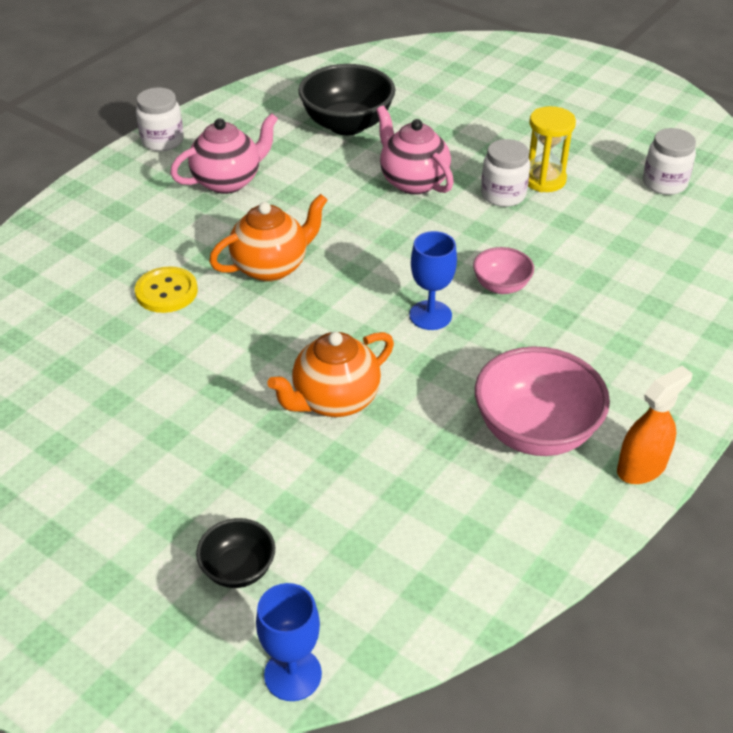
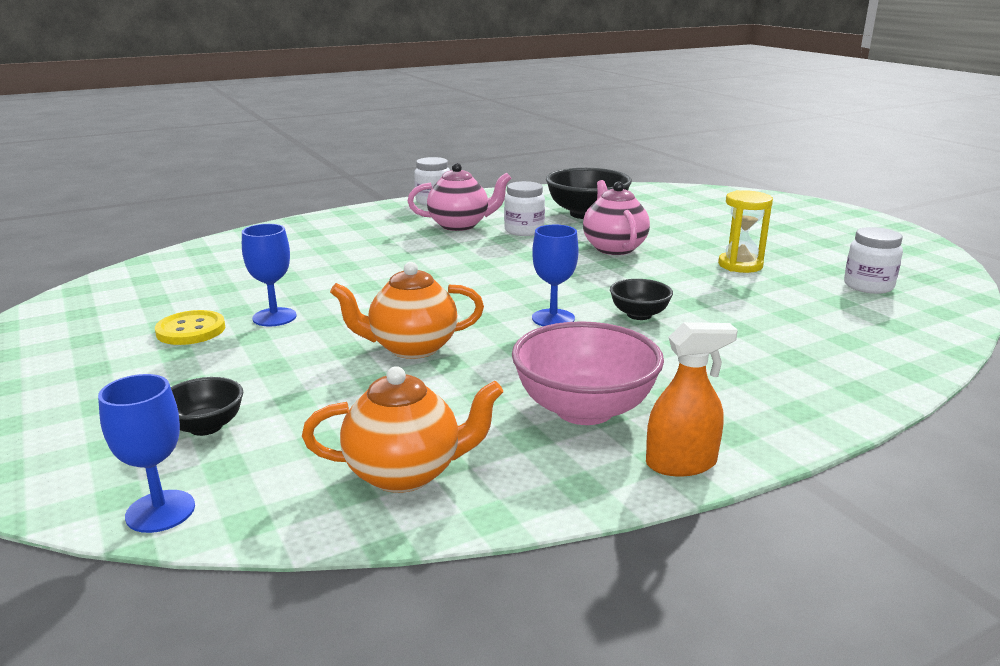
camera: 25 degrees right, 20 degrees down
(163, 399) = (274, 317): none -> blue goblet
(166, 292) = (347, 266): yellow button -> yellow button (191, 330)
(271, 267) = (444, 269): orange teapot -> orange teapot (405, 473)
(501, 286) = (639, 315): pink bowl -> black bowl
(503, 195) = (691, 267): white jar -> white jar (524, 231)

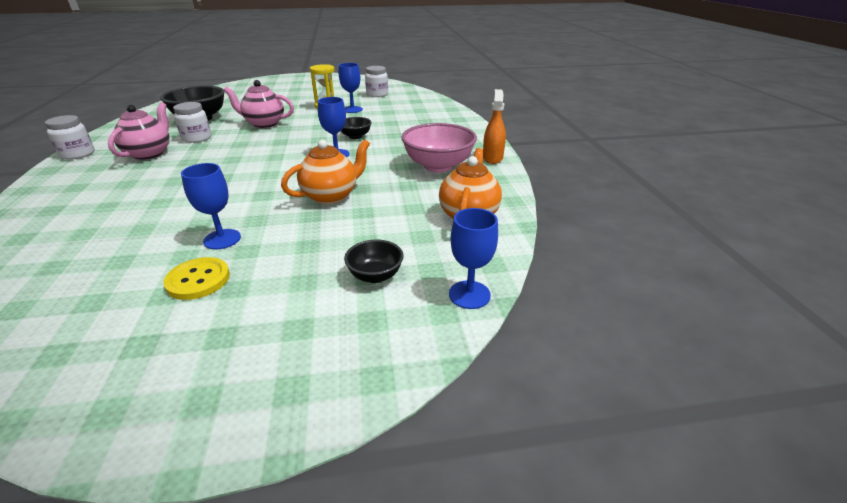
camera: 70 degrees left, 10 degrees up
(411, 348) = (331, 196): orange teapot -> orange teapot turned 135 degrees counterclockwise
(756, 285) = (352, 109): none -> blue goblet

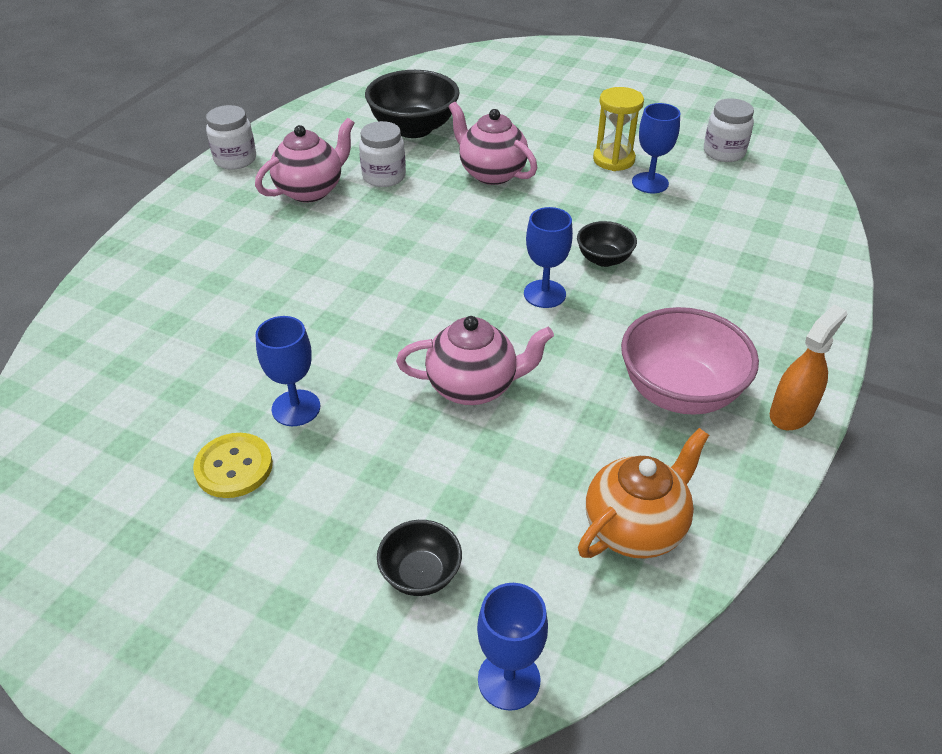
camera: 35 degrees right, 10 degrees up
(331, 196) = (473, 387): orange teapot -> pink teapot

